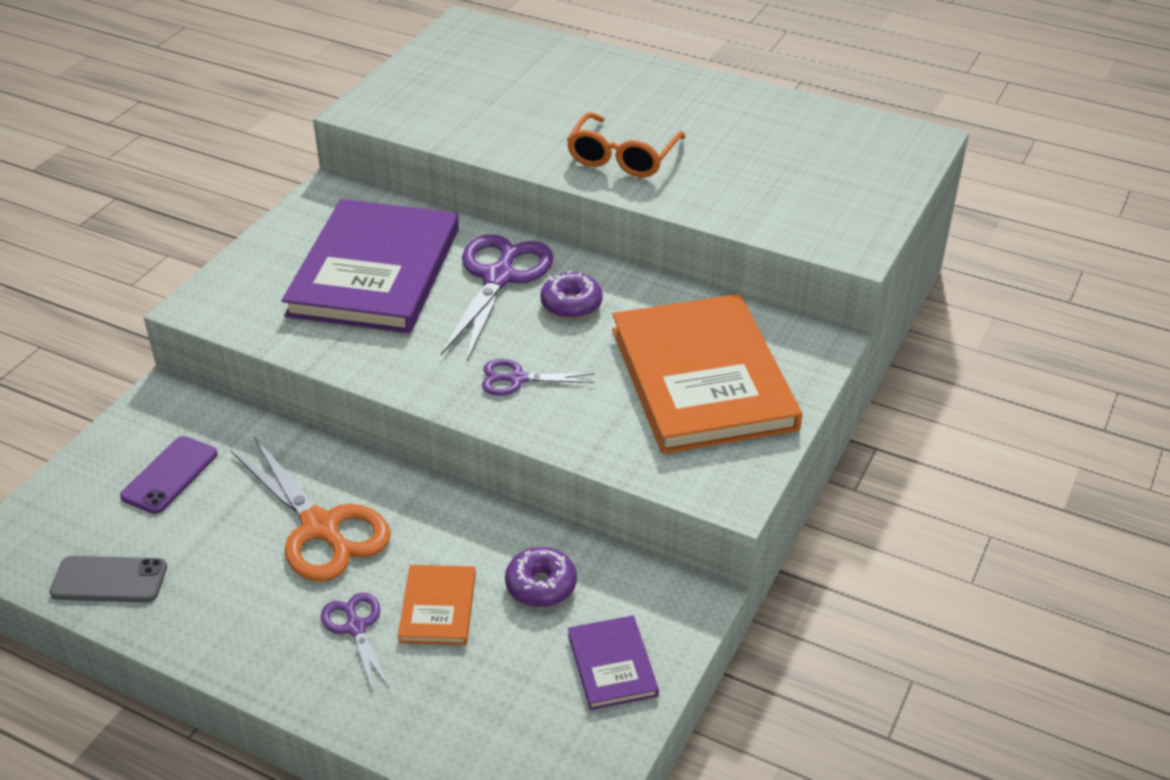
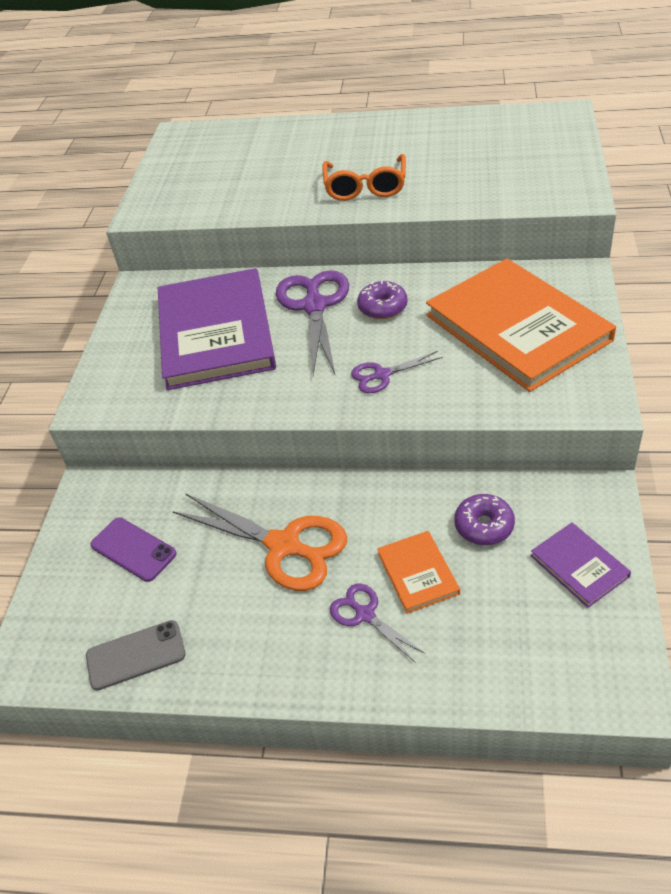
camera: 15 degrees left, 5 degrees up
(169, 475) = (133, 549): purple phone -> purple phone turned 60 degrees counterclockwise

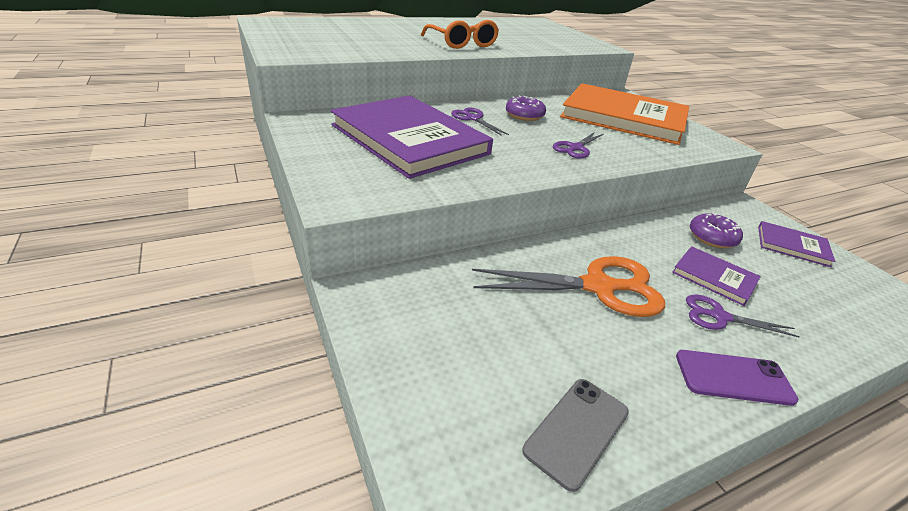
camera: 40 degrees left, 10 degrees down
(133, 549) = (464, 330): purple phone -> purple phone (733, 377)
(315, 306) = (473, 118): purple scissors -> purple scissors, size x0.53
(418, 573) = (714, 277): orange book -> purple book

